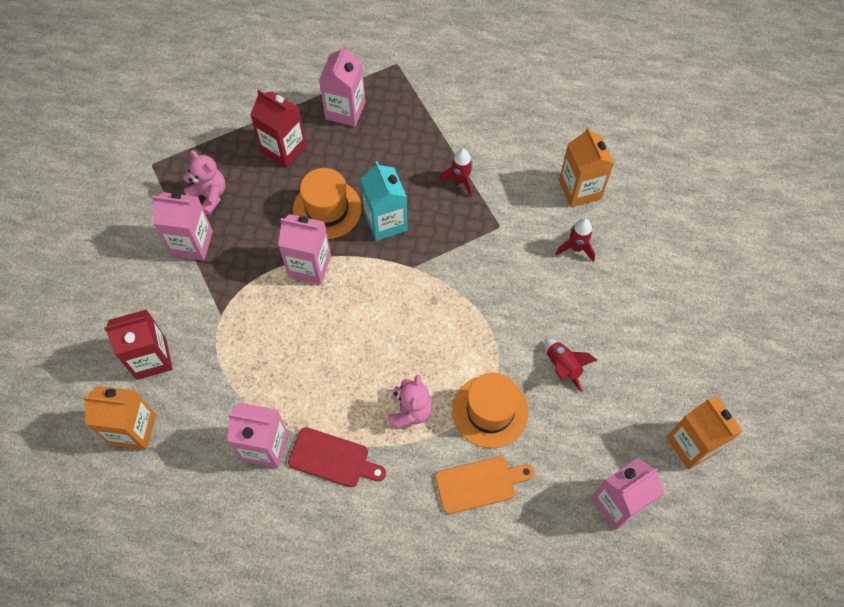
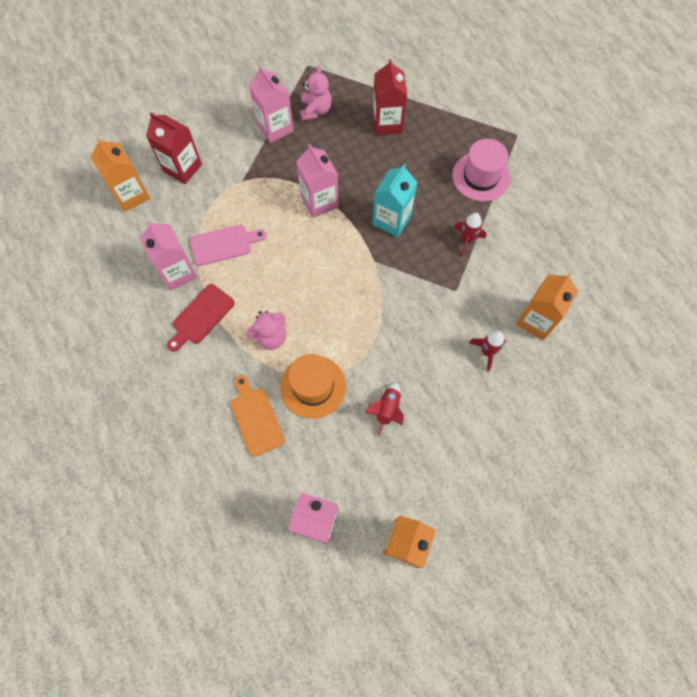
camera: 50 degrees right, 5 degrees up
(275, 382) = (224, 244): none -> pink cutting board
(327, 209) = (368, 180): orange hat -> none
(332, 459) = (201, 316): red cutting board -> red cutting board turned 60 degrees clockwise
(345, 110) = (450, 134): pink carton -> none
(410, 122) = (481, 177): none -> pink hat
(479, 484) = (256, 418): orange cutting board -> orange cutting board turned 150 degrees counterclockwise

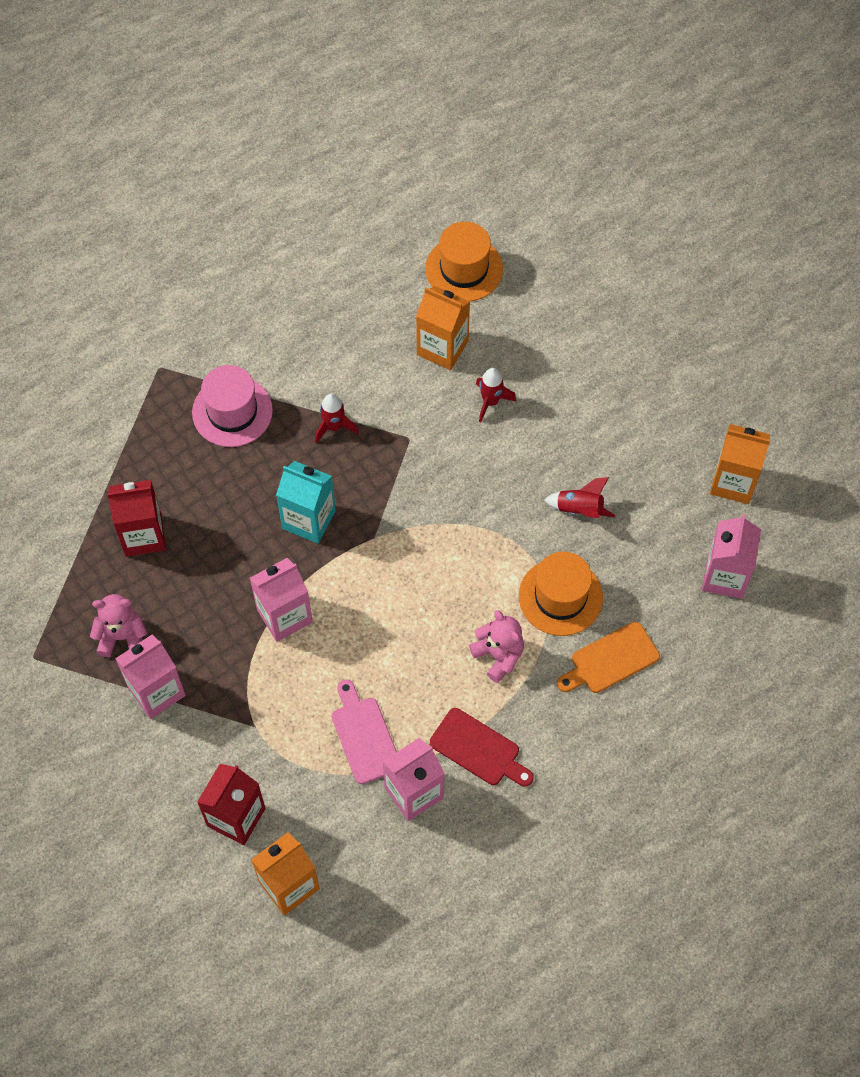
camera: 95 degrees left, 5 degrees down
(612, 343) = (464, 269): none -> orange hat

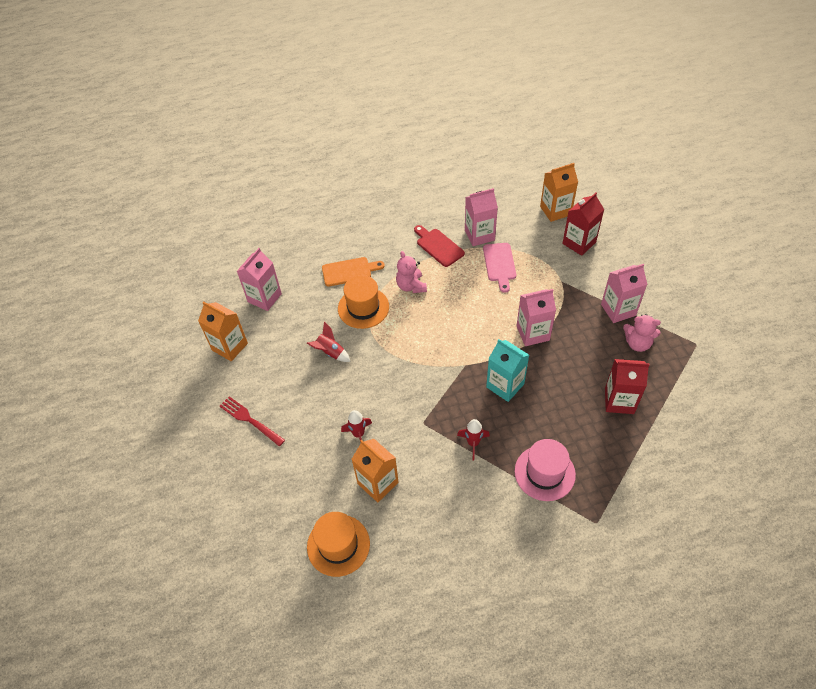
camera: 160 degrees left, 10 degrees down
(646, 385) = (250, 420): none -> red fork

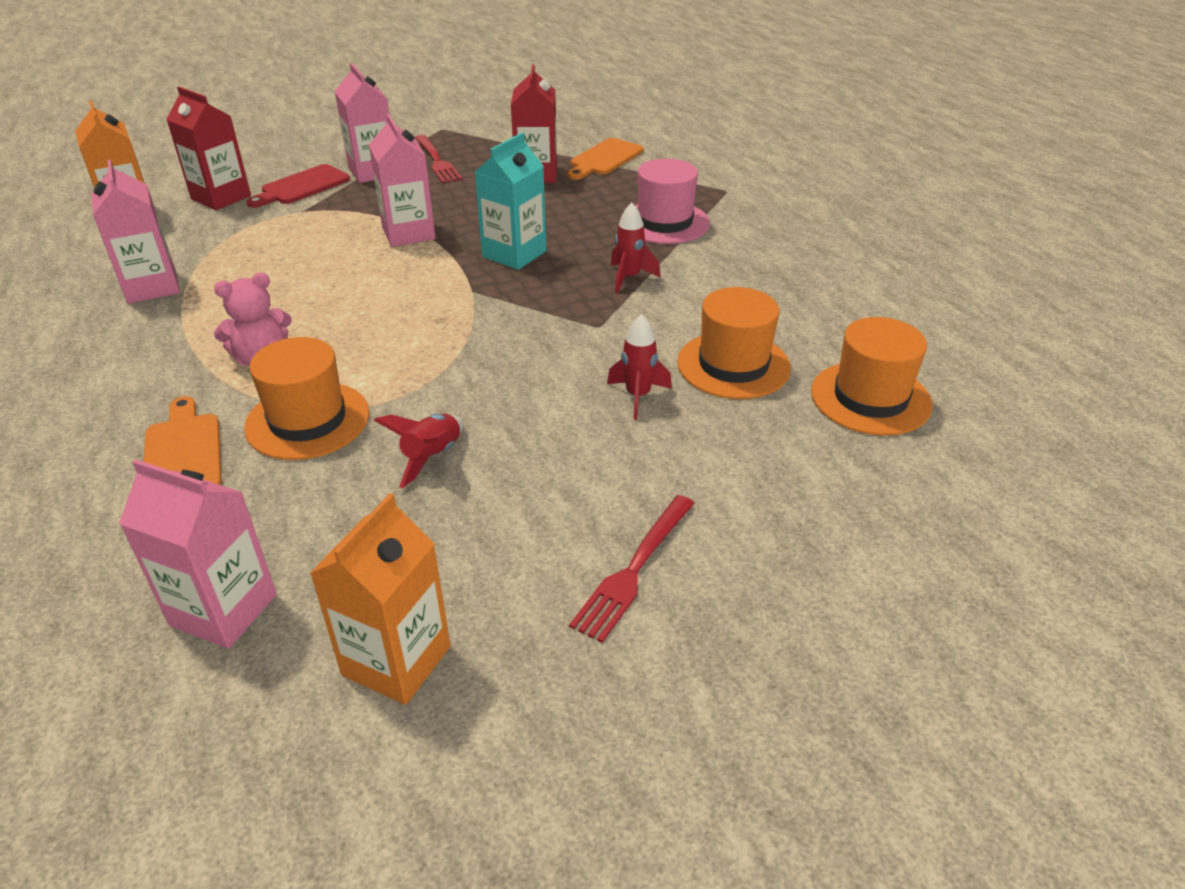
camera: 100 degrees left, 15 degrees down
(378, 483) = (733, 365): orange carton -> orange hat
(438, 246) = (159, 332): red cutting board -> red cutting board (302, 186)
(499, 264) = (241, 264): pink cutting board -> none
(637, 343) = (437, 161): pink teddy bear -> red fork
(649, 446) = (604, 159): none -> orange cutting board

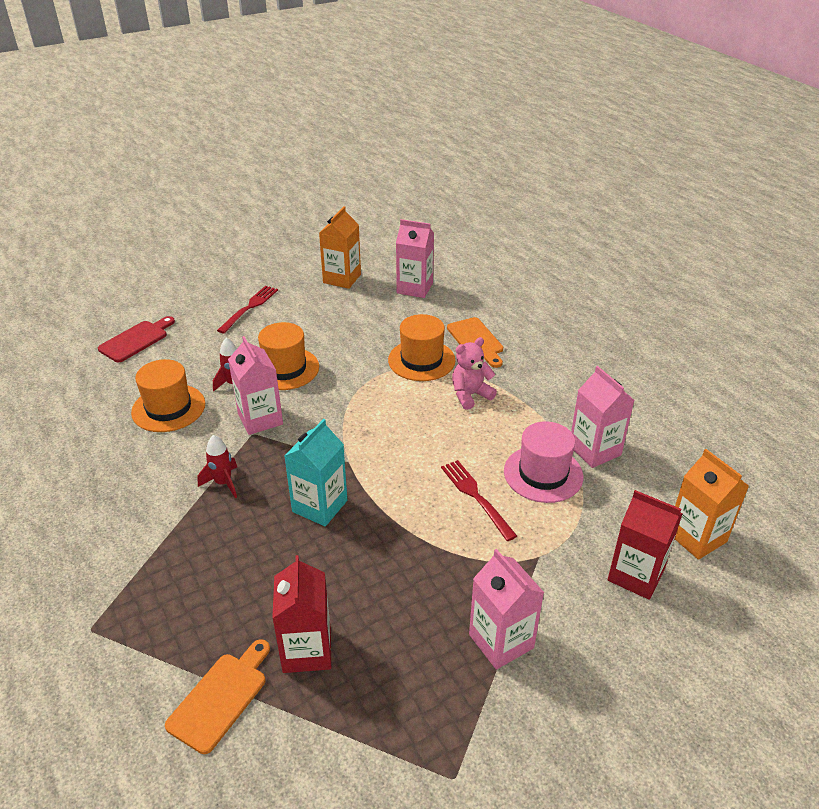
camera: 175 degrees right, 0 degrees up
(302, 186) = (565, 602): red cutting board -> red cutting board (136, 340)
(408, 233) = (421, 529): pink carton -> pink carton (260, 419)
(432, 457) = (347, 345): red rocket -> none
(437, 161) = (433, 674): red fork -> red fork (475, 496)
(664, 222) = (176, 562): pink hat -> pink hat (543, 474)
(870, 398) = (94, 390): orange hat -> orange hat (285, 369)

